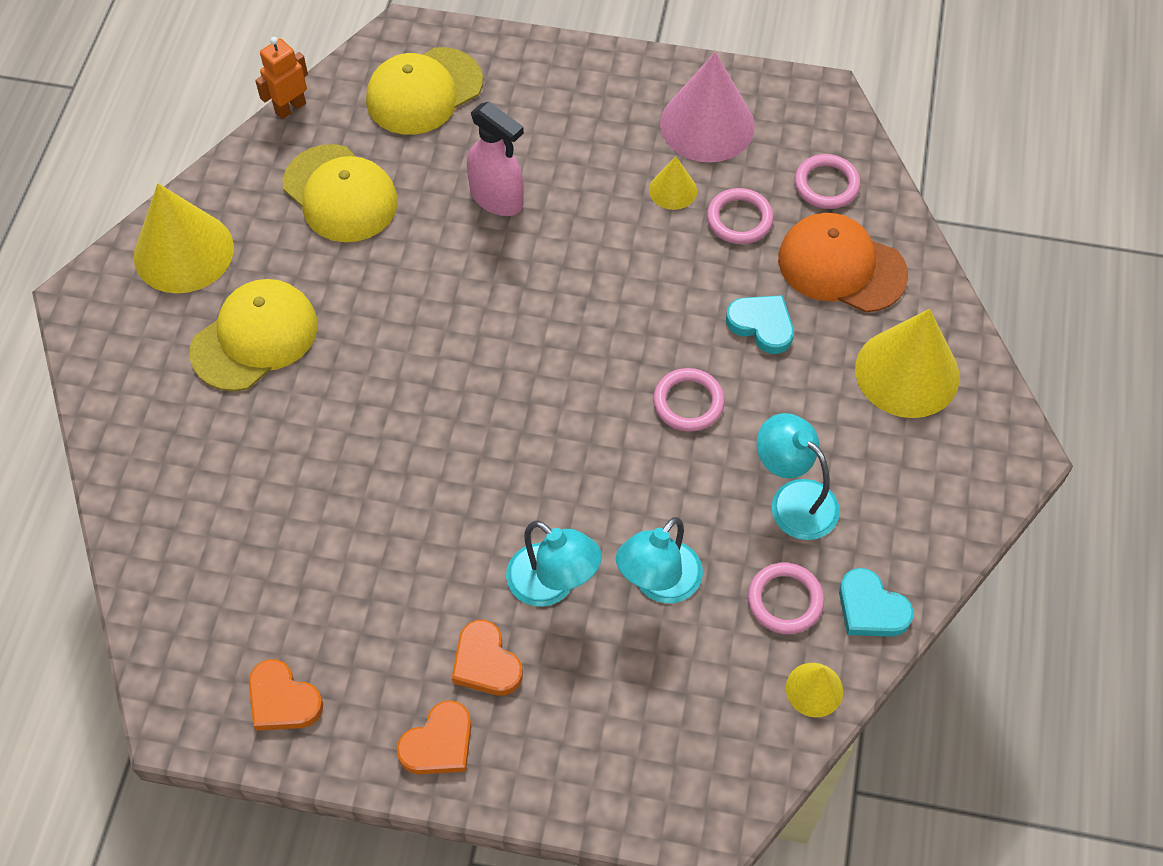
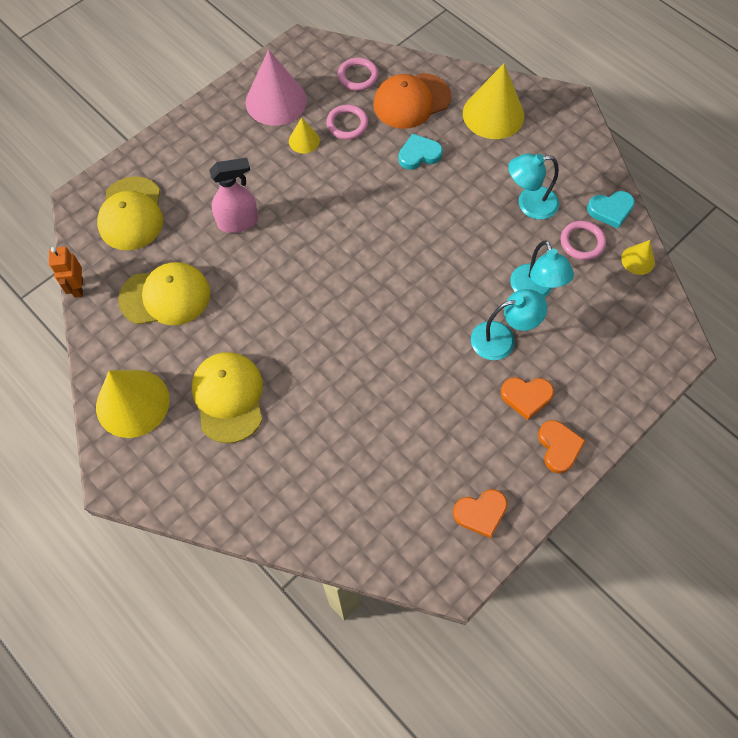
camera: 55 degrees left, 5 degrees up
(688, 402) = (439, 213): pink ring -> none

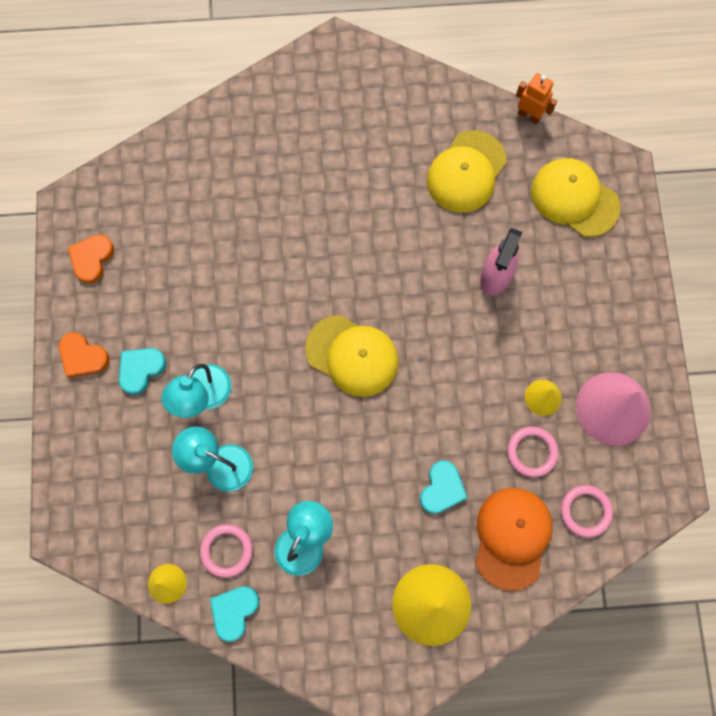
camera: 130 degrees right, 10 degrees up
(132, 403) = (389, 91): yellow cone -> none
(228, 397) = (336, 157): yellow cap -> yellow cap (352, 355)
(526, 397) = (141, 369): orange heart -> turquoise heart

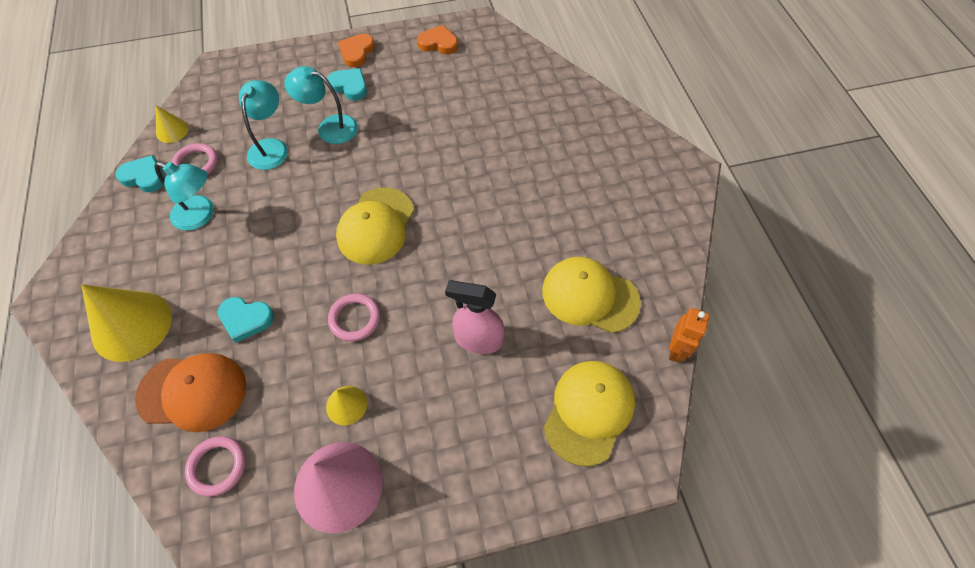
camera: 80 degrees right, 15 degrees down
(531, 452) = (284, 400): pink ring -> pink ring (354, 319)

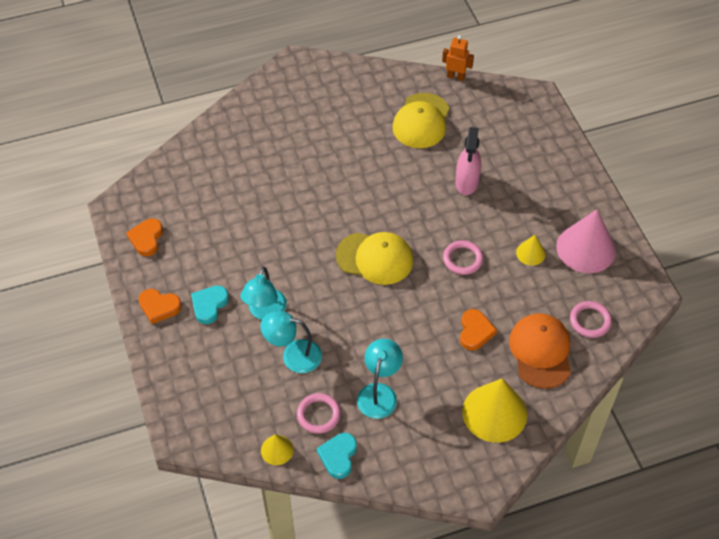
camera: 95 degrees left, 5 degrees down
(246, 319) = (475, 331): turquoise heart -> orange heart
(589, 412) = (508, 121): yellow cap -> none

